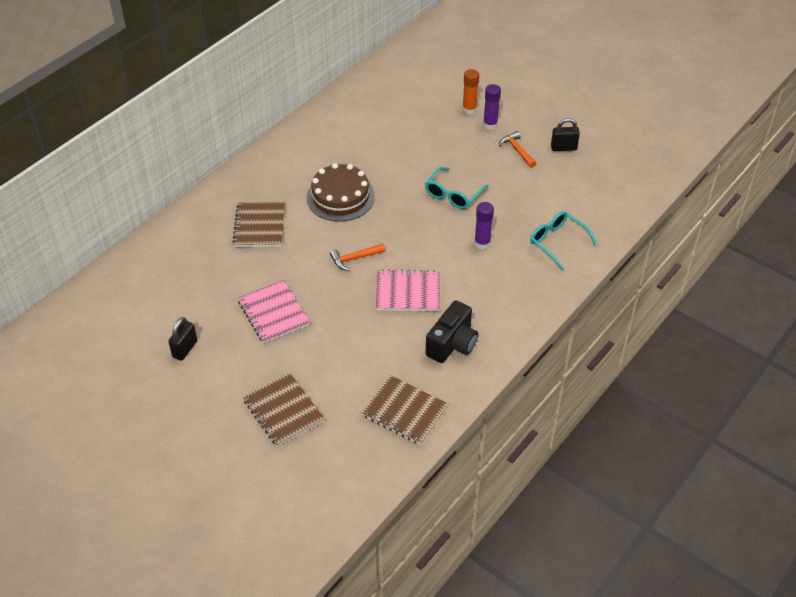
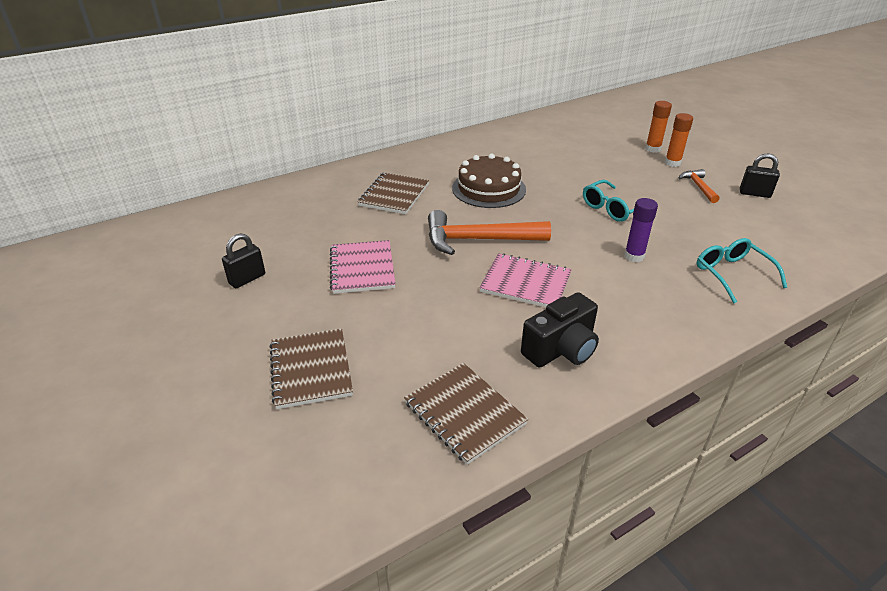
camera: 20 degrees right, 10 degrees down
(355, 258) = (478, 240): orange hammer -> orange hammer, size x1.94
(490, 125) = (672, 163): purple glue stick -> orange glue stick

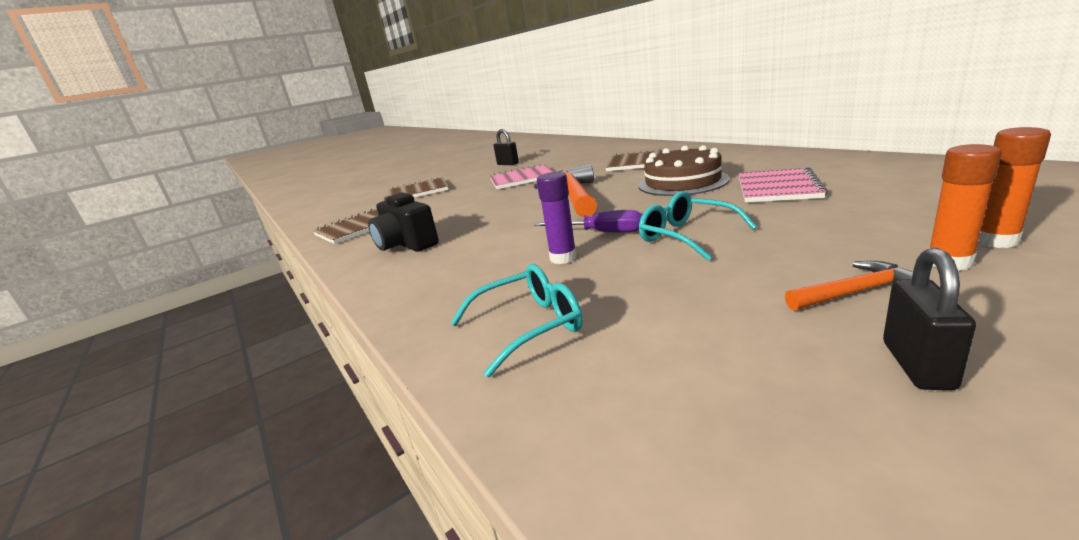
camera: 90 degrees right, 15 degrees down
(525, 283) = (504, 221): pink notebook -> pink notebook (778, 188)
(589, 236) = (602, 232): none -> purple screwdriver

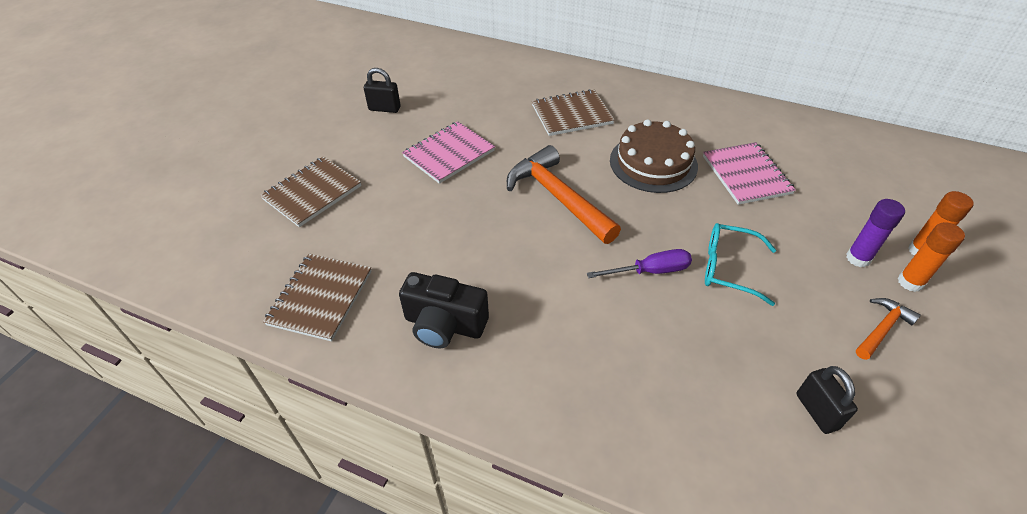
camera: 35 degrees left, 25 degrees up
(529, 326) = (708, 427): turquoise glasses -> none
(563, 258) = (650, 322): purple glue stick -> purple glue stick (858, 258)
(917, 365) = (945, 396): black padlock -> black padlock (816, 411)

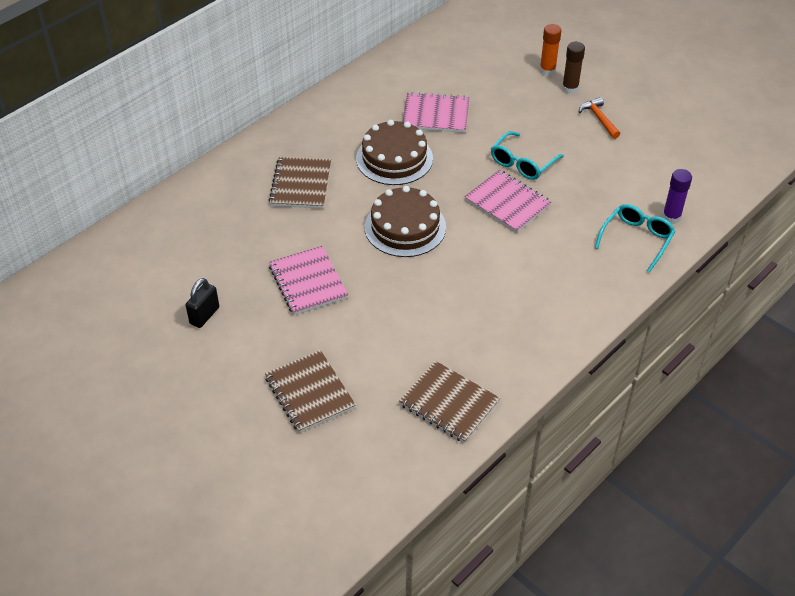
camera: 70 degrees left, 0 degrees up
(444, 325) = (509, 330): black camera -> none
(558, 197) = (405, 227): orange hammer -> brown cake
(650, 271) = (507, 203): purple screwdriver -> pink notebook
(674, 431) = (637, 239): none -> turquoise glasses
(816, 411) = (644, 173): black padlock -> none
(858, 258) = (541, 100): purple glue stick -> purple glue stick (671, 217)
(910, 282) = (570, 88): orange glue stick -> brown glue stick

